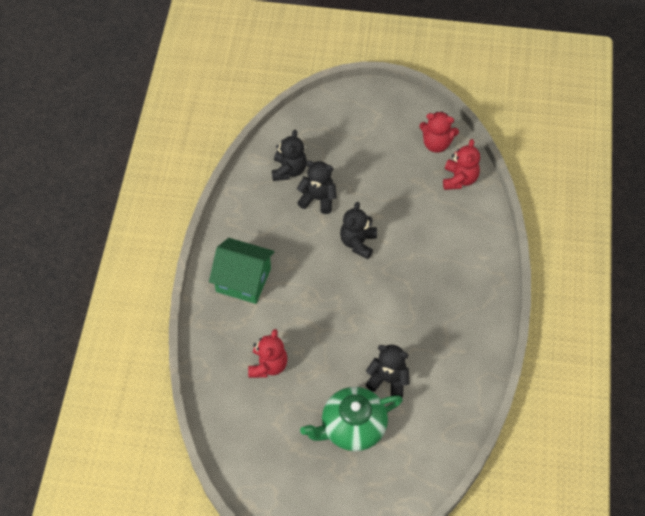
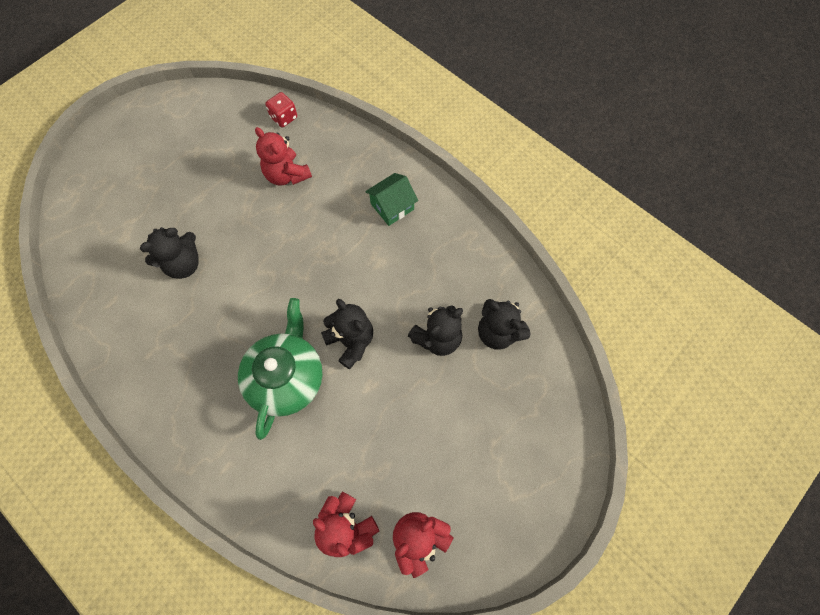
camera: 125 degrees right, 10 degrees up
(218, 405) = (284, 117): none -> red dice
(243, 280) = (392, 206): green house -> green house, size x0.62
(352, 427) = (171, 204): green teapot -> green teapot (287, 377)

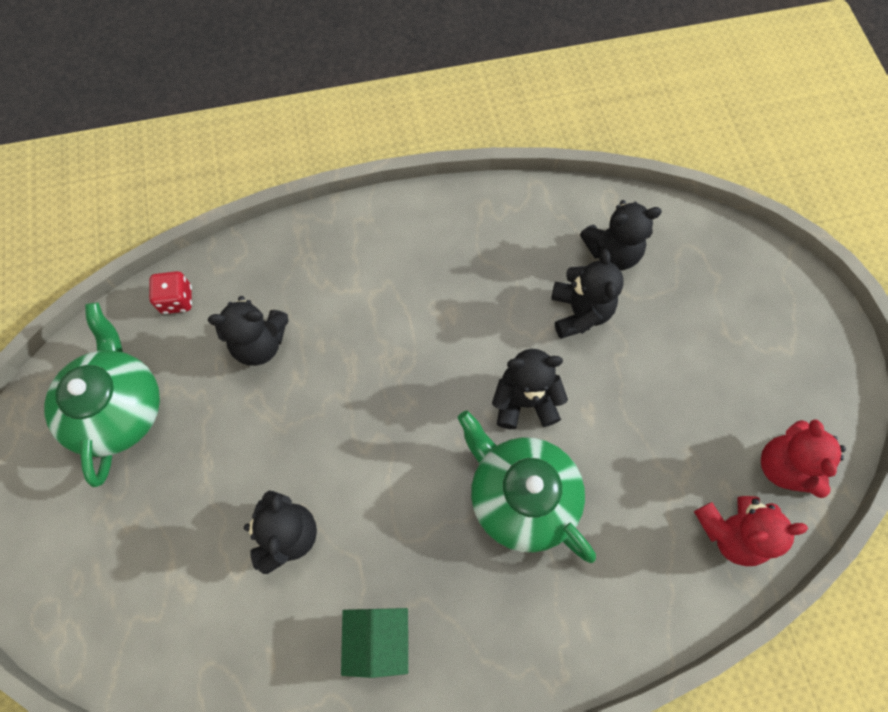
camera: 55 degrees left, 0 degrees up
(203, 135) = (118, 408): none -> green teapot
(287, 175) = (260, 343): red teddy bear -> black teddy bear
(392, 206) = (392, 259): green house -> green house (378, 639)

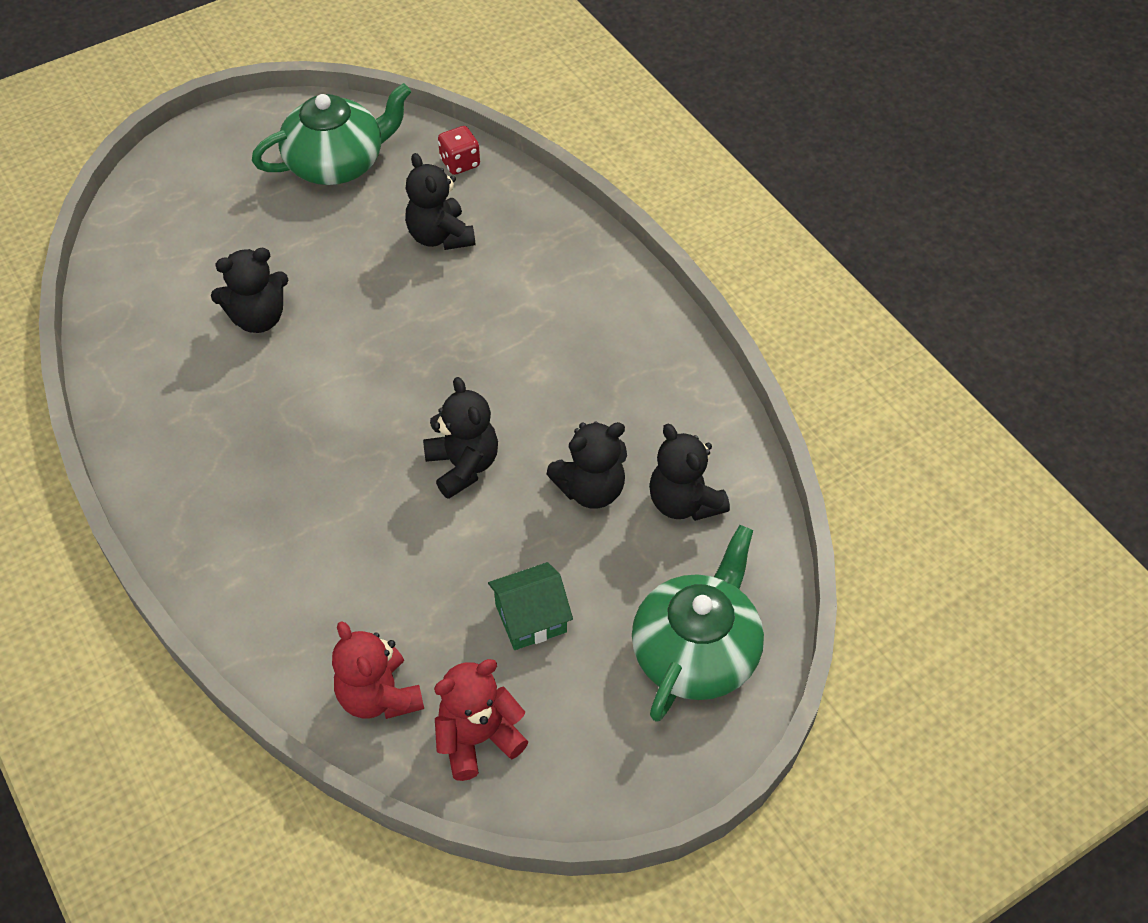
camera: 70 degrees right, 15 degrees down
(378, 639) = (180, 415): green house -> green house (530, 618)
(521, 496) = (356, 490): green teapot -> green teapot (696, 651)

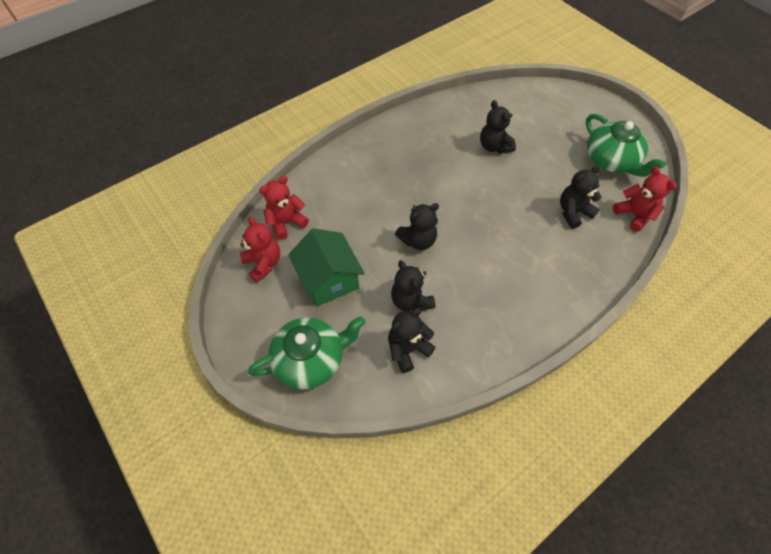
camera: 85 degrees right, 5 degrees up
(460, 163) = (634, 215): red dice -> red teddy bear
(530, 618) = (329, 279): green house -> green house, size x1.61
(696, 651) = (311, 359): green teapot -> green teapot turned 45 degrees counterclockwise

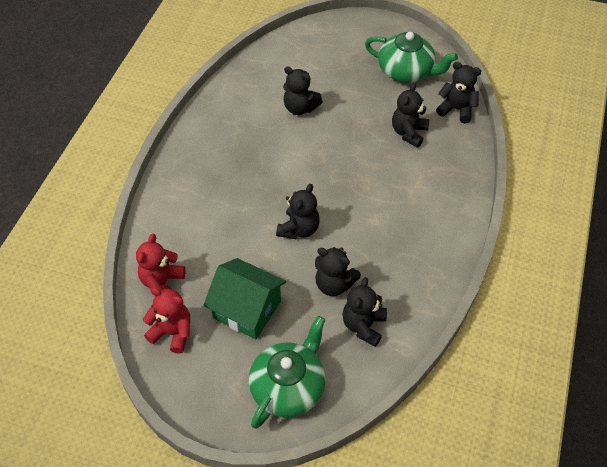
camera: 35 degrees left, 5 degrees down
(634, 215) = (456, 109): red teddy bear -> black teddy bear

